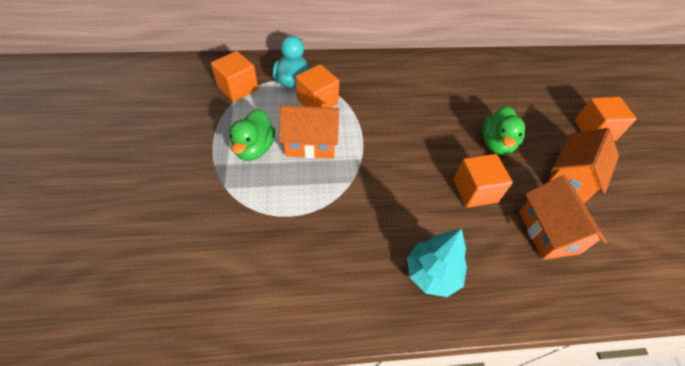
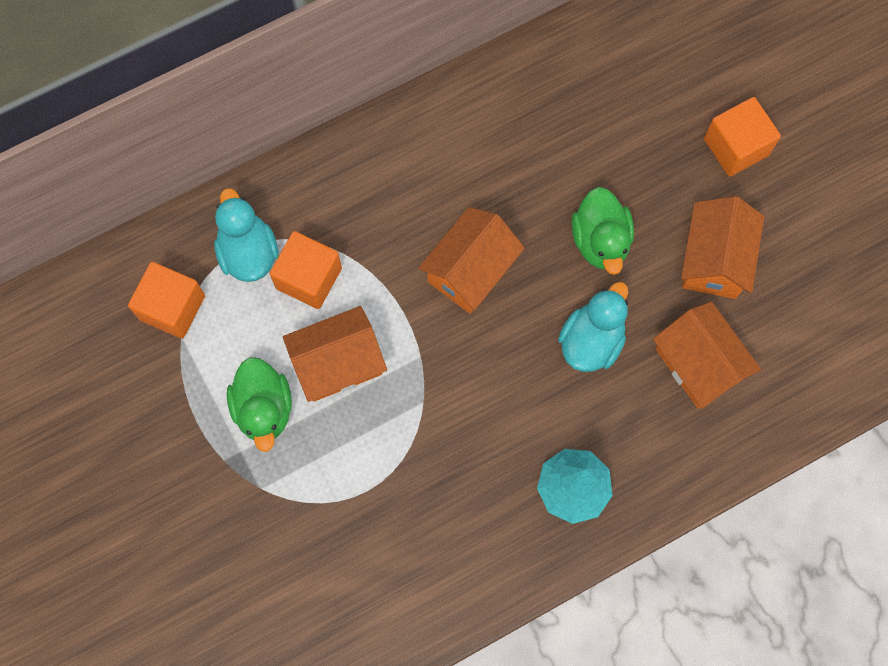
camera: 20 degrees left, 20 degrees up
(411, 130) = (470, 270): none -> orange house
(475, 191) = (591, 341): orange cube -> turquoise duck

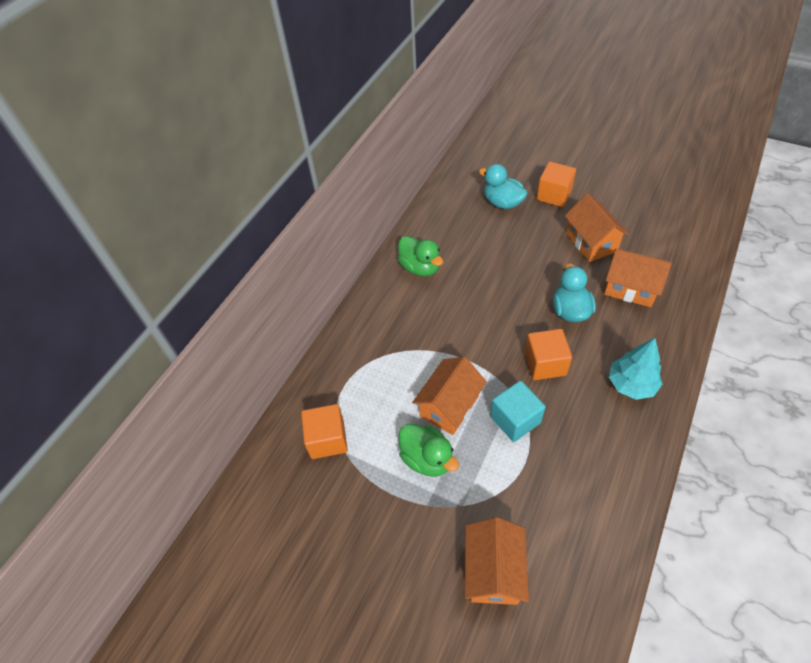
camera: 30 degrees left, 20 degrees down
(248, 252) = (351, 382): turquoise duck -> turquoise duck (502, 202)
(309, 278) = (396, 374): orange cube -> orange cube (545, 364)
(398, 433) = (515, 419): none -> turquoise cube
(470, 270) = (480, 317): orange house -> orange house (493, 571)
(600, 241) = (531, 266): green duck -> green duck (420, 267)

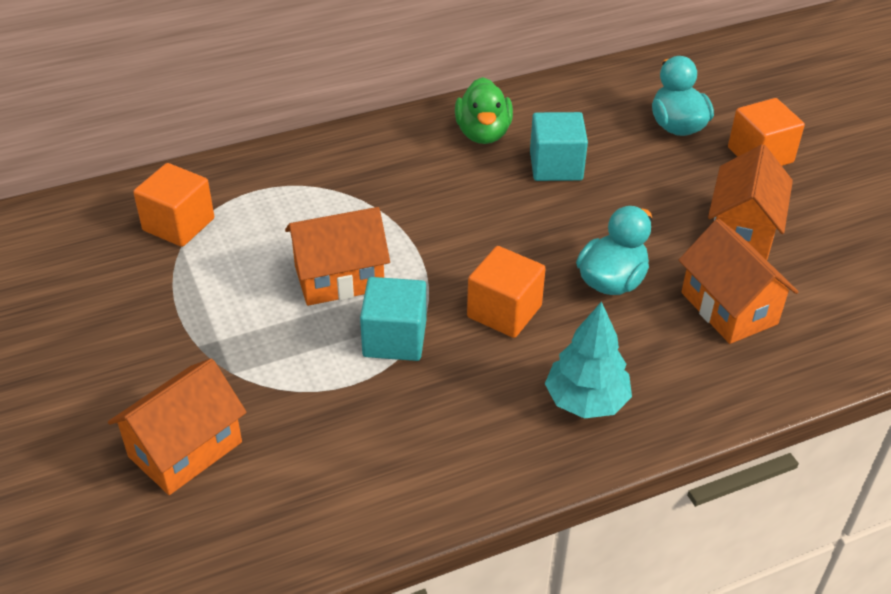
camera: 35 degrees right, 10 degrees down
(427, 459) = (252, 307): green duck -> none
(475, 263) = (556, 166): none -> turquoise cube

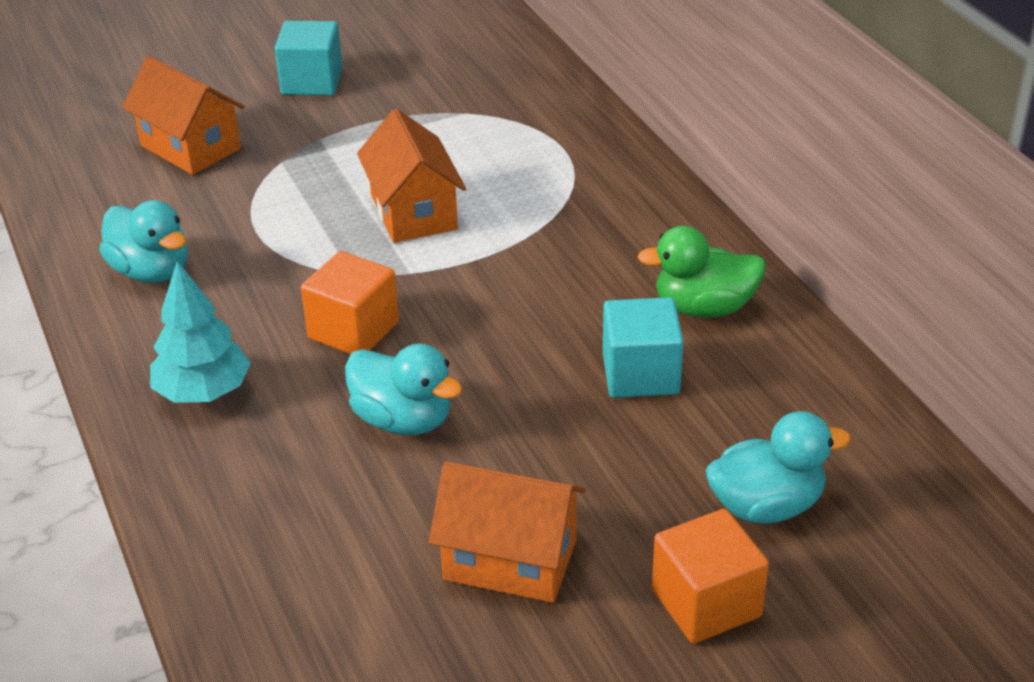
camera: 90 degrees right, 5 degrees down
(178, 224) = (499, 107): orange cube -> none
(394, 339) = (317, 254): turquoise cube -> turquoise cube (312, 82)
(409, 457) = (152, 271): none -> turquoise duck
(728, 308) = (346, 529): orange house -> none

